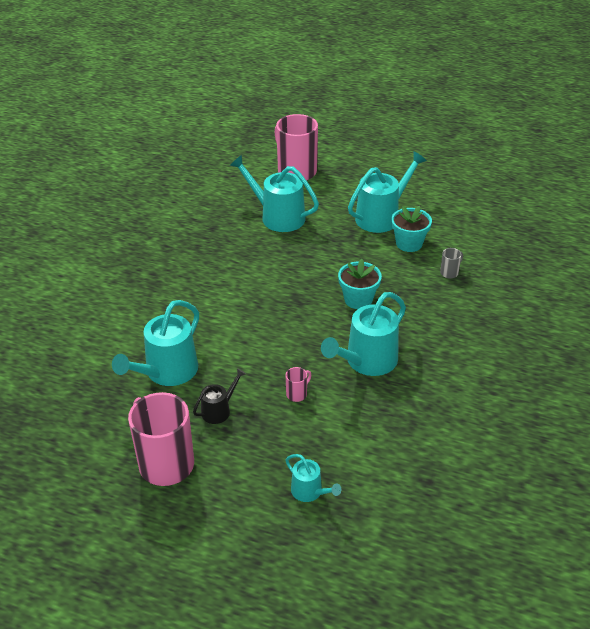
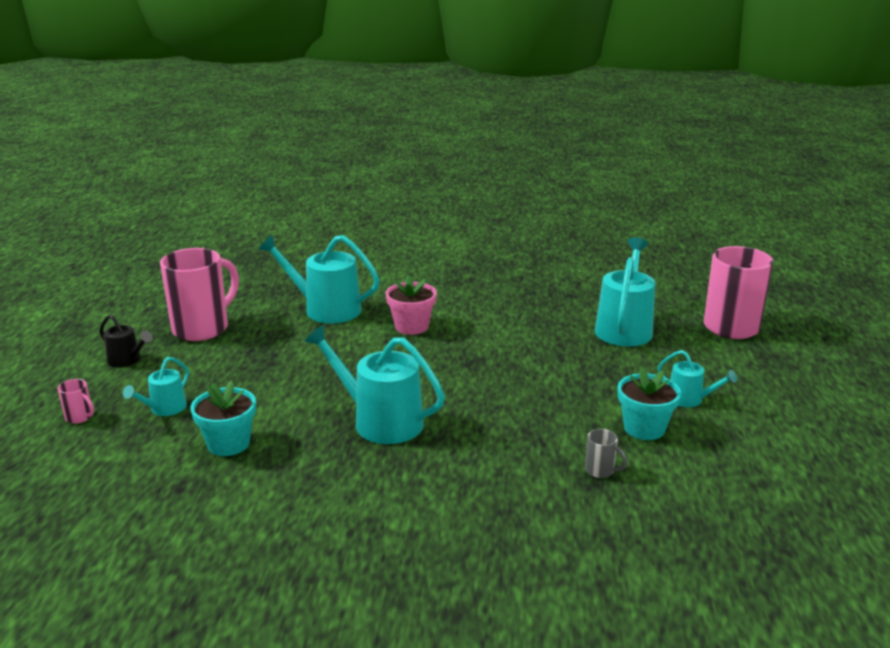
camera: 75 degrees right, 15 degrees down
(218, 410) = (277, 343): black watering can -> black watering can (127, 360)
(226, 323) = (411, 326): none -> pink flower pot
(297, 394) = (311, 382): pink mug -> pink mug (80, 417)
(358, 299) = (495, 402): turquoise flower pot -> turquoise flower pot (228, 443)
(381, 216) = (689, 399): turquoise watering can -> turquoise watering can, size x0.53

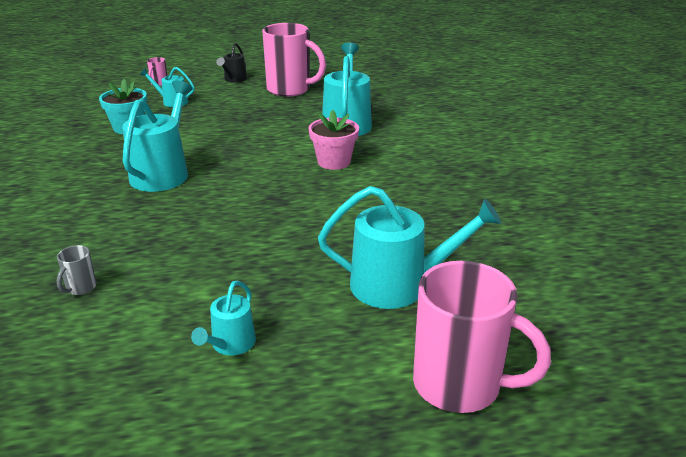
camera: 75 degrees right, 5 degrees up
(644, 428) = (161, 312): turquoise flower pot -> none

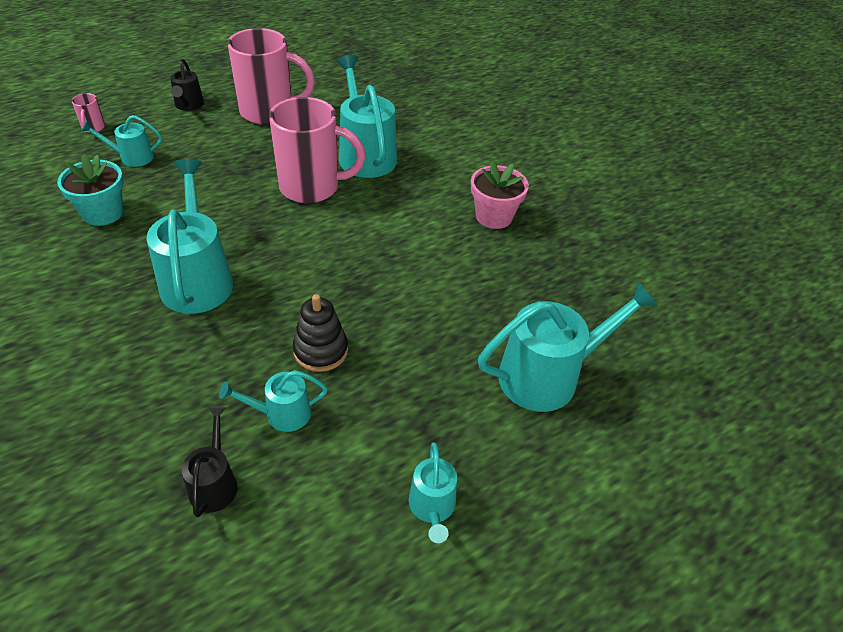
camera: 25 degrees left, 15 degrees up
(80, 288) = (214, 483): grey mug -> black watering can
(160, 260) = (282, 414): none -> turquoise watering can
(219, 230) = (320, 351): none -> black stacking toy
(334, 162) = (385, 218): pink flower pot -> pink flower pot (494, 216)
(460, 385) = (668, 483): pink mug -> pink mug (312, 187)

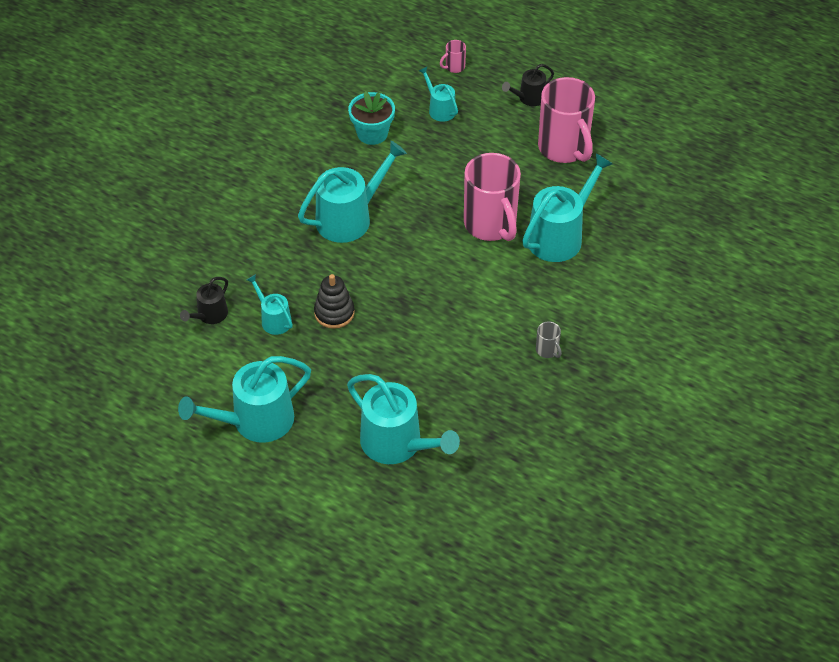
camera: 65 degrees right, 5 degrees up
(214, 483) = (210, 315): black watering can -> black watering can turned 150 degrees clockwise
(432, 507) = (256, 421): turquoise watering can -> turquoise watering can, size x1.90
(494, 216) = (547, 350): pink flower pot -> grey mug

